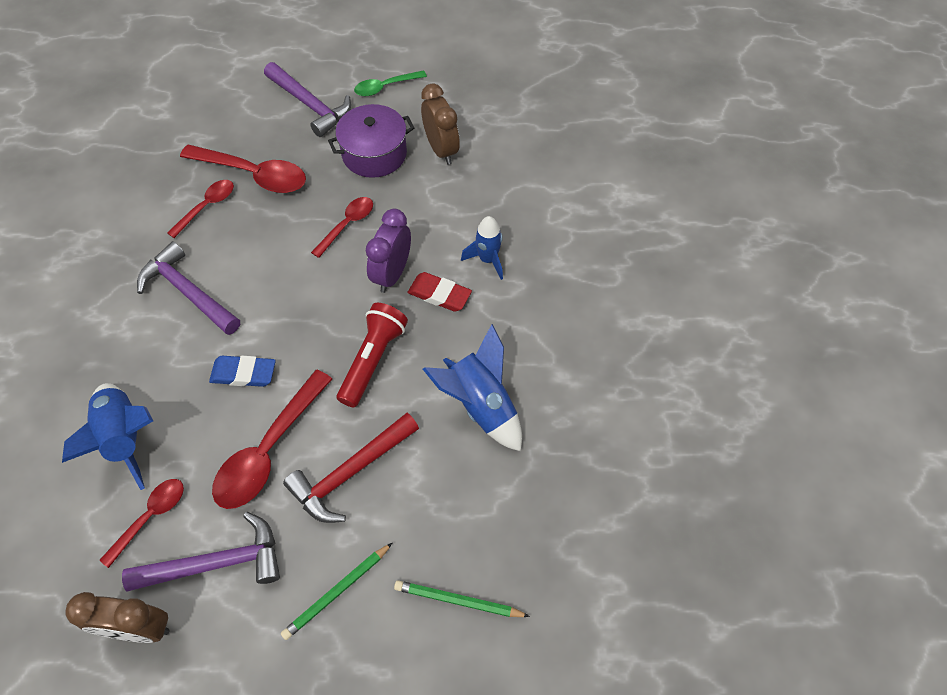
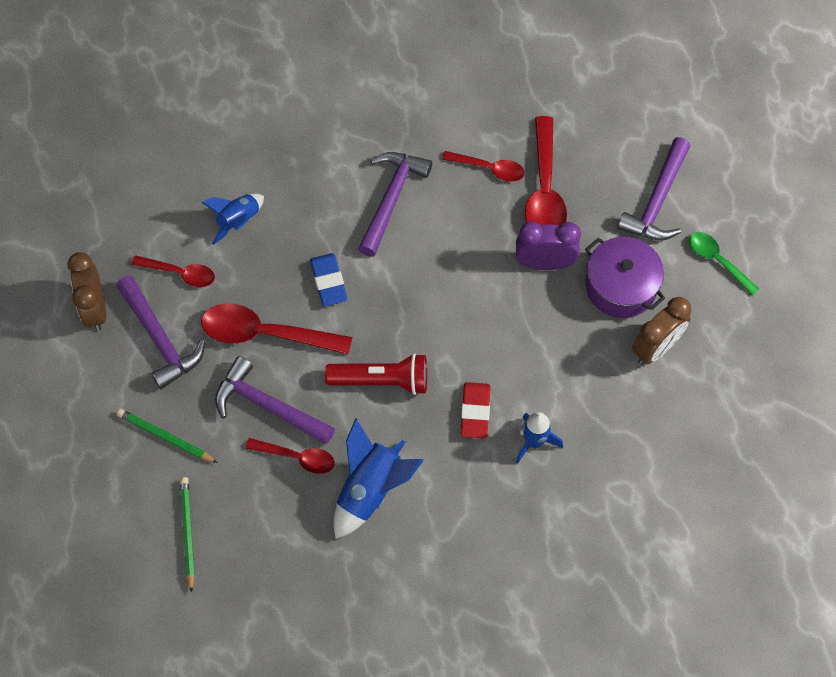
camera: 70 degrees right, 5 degrees up
(125, 438) = (238, 221): blue rocket -> blue rocket, size x0.65
(347, 225) = (521, 298): red spoon -> red spoon (297, 457)
(350, 473) = (267, 406): red hammer -> purple hammer
(392, 274) = (481, 361): purple clock -> purple clock (545, 263)

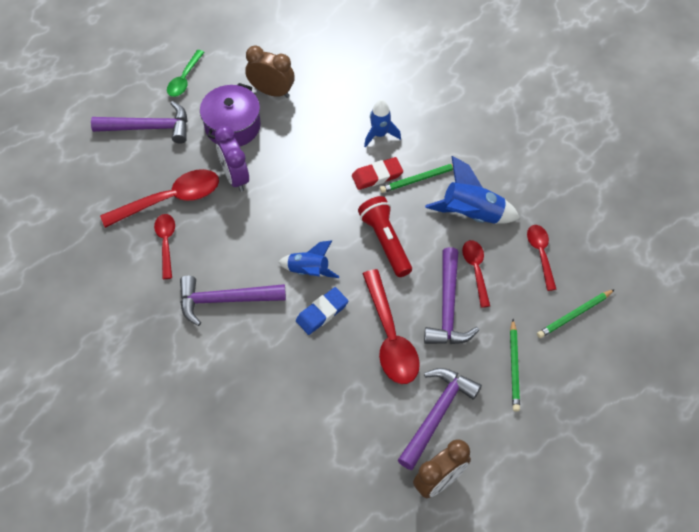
camera: 115 degrees left, 5 degrees down
(180, 273) = (371, 428): red spoon -> red spoon (540, 254)
(238, 221) = (300, 406): blue rocket -> blue rocket (309, 271)
(447, 456) = (419, 179): none -> green pencil

